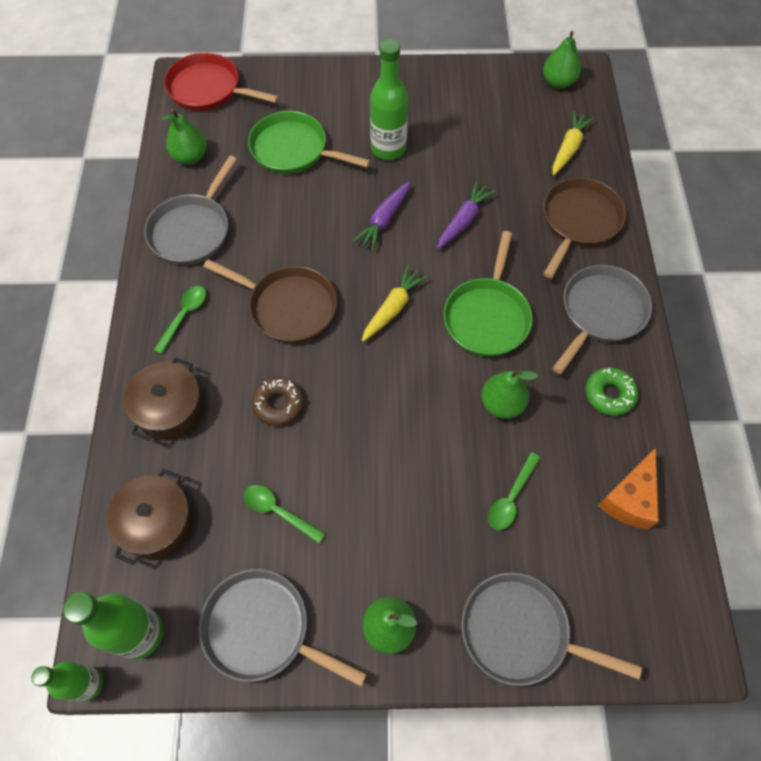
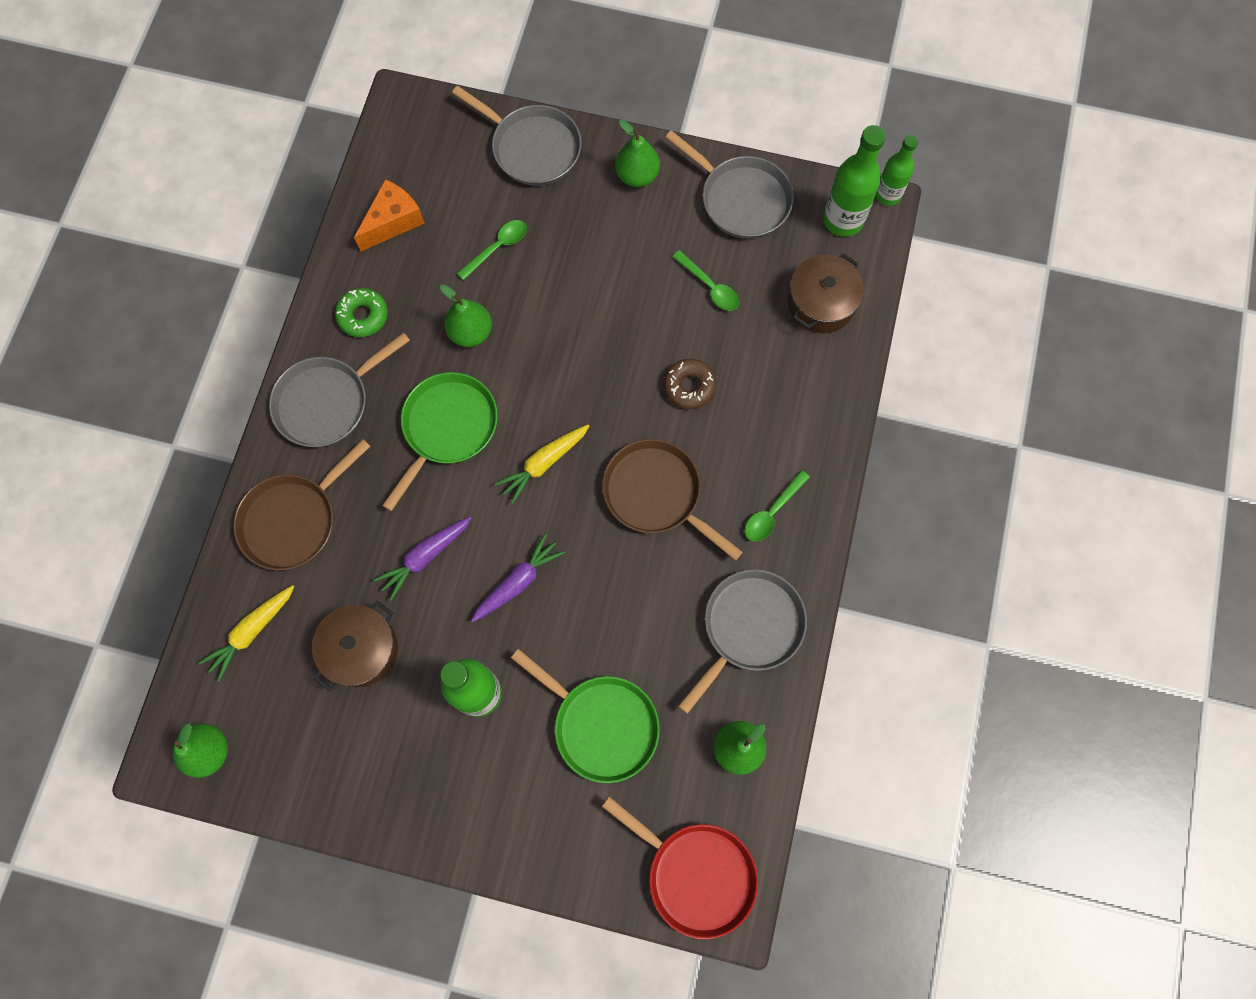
camera: 165 degrees left, 10 degrees up
(170, 409) = (798, 408): brown pot -> brown pot (361, 650)

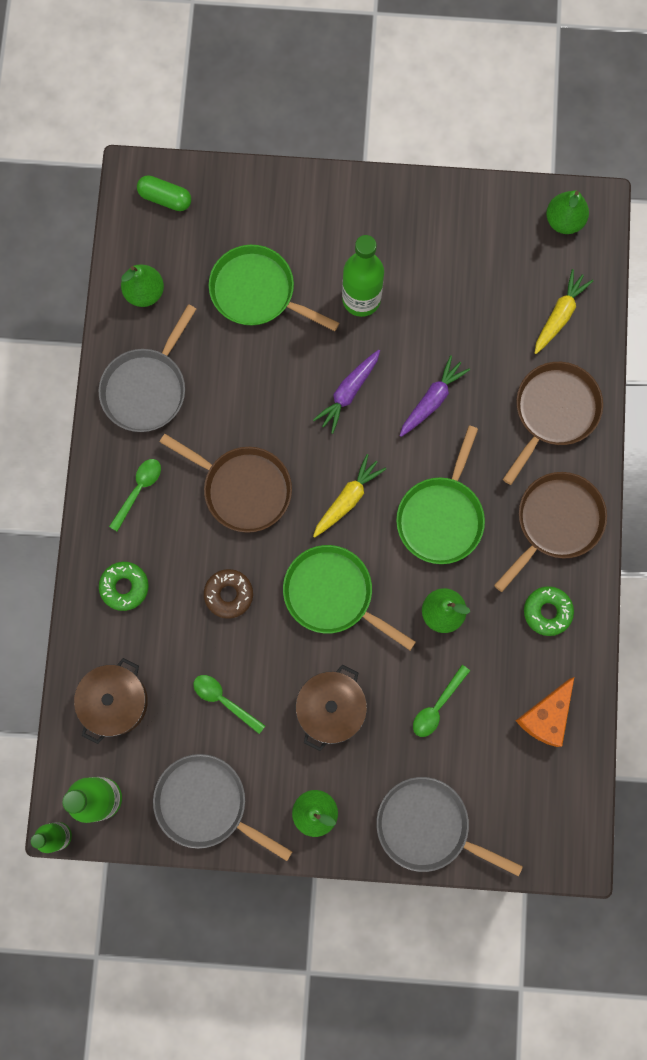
camera: 170 degrees right, 5 degrees up
(327, 402) = (556, 522): grey pan -> brown pan
(361, 650) = (465, 316): brown pot -> brown pot (331, 709)
(580, 369) = (333, 594): none -> green pan
(696, 874) = (165, 198): red pan -> green capsule
(799, 412) = (124, 587): none -> green donut

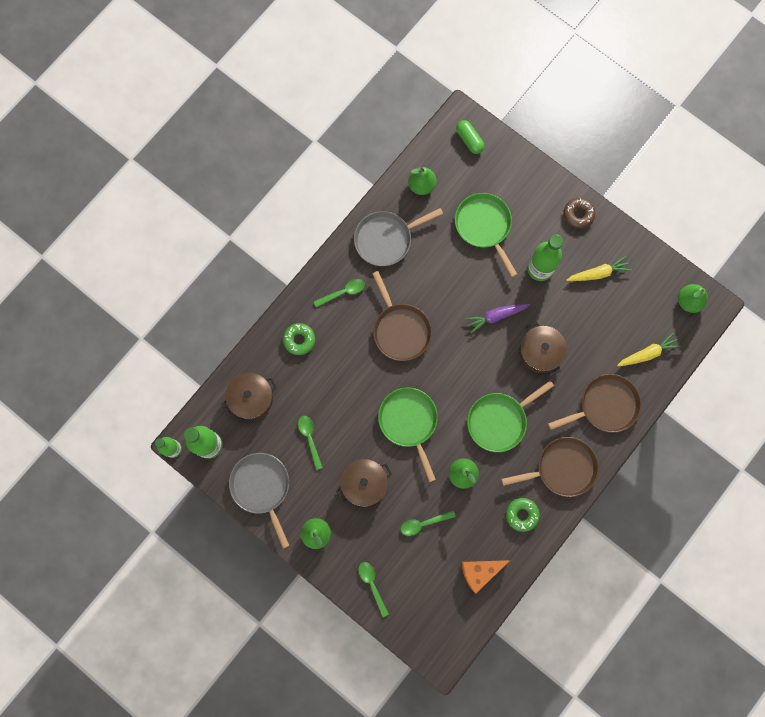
camera: 35 degrees right, 0 degrees up
(229, 594) = (352, 383): brown donut -> brown donut (578, 214)
(347, 499) = (454, 375): yellow carrot -> yellow carrot (598, 273)
(427, 826) = (372, 585): grey pan -> green spoon
(432, 400) = (540, 352): purple carrot -> brown pot

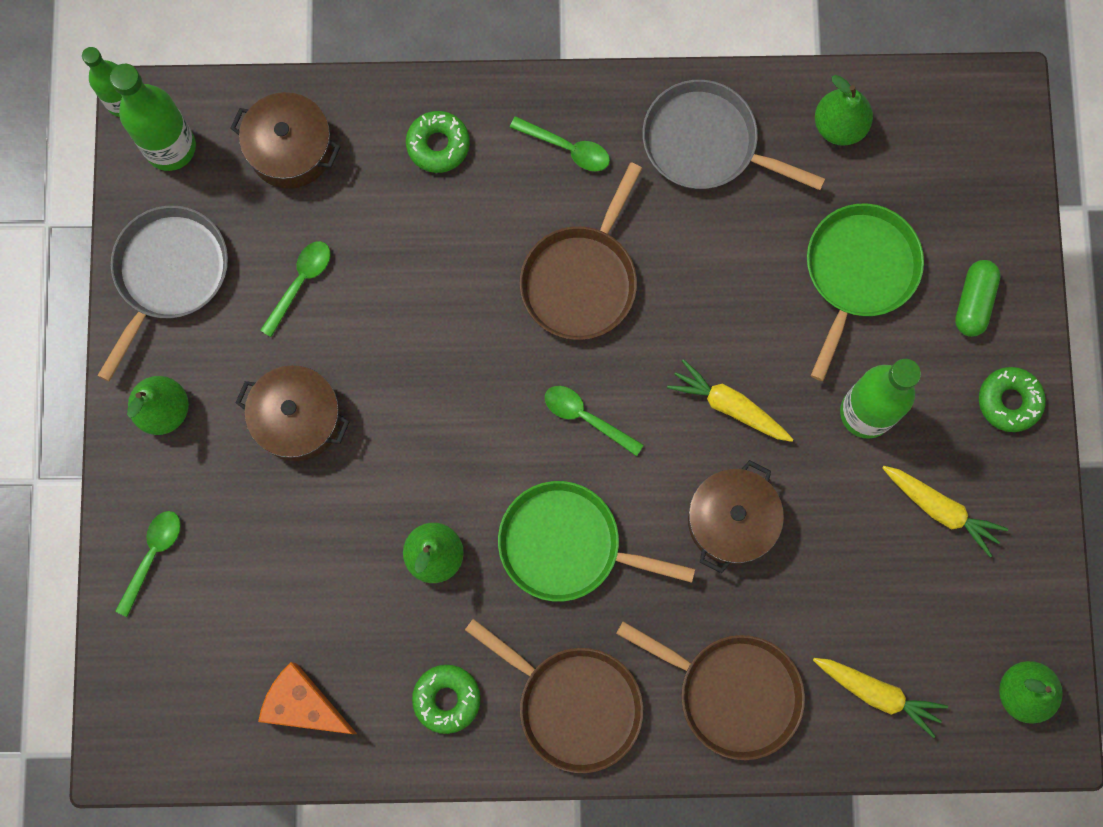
camera: 50 degrees right, 0 degrees up
(409, 422) = (448, 408): green pan -> none
(423, 523) = (309, 557): green spoon -> green spoon (586, 417)
(469, 140) = (978, 138): green capsule -> green capsule (973, 302)
(496, 316) = (729, 406): purple carrot -> yellow carrot
(578, 214) = (1009, 401): brown donut -> green donut

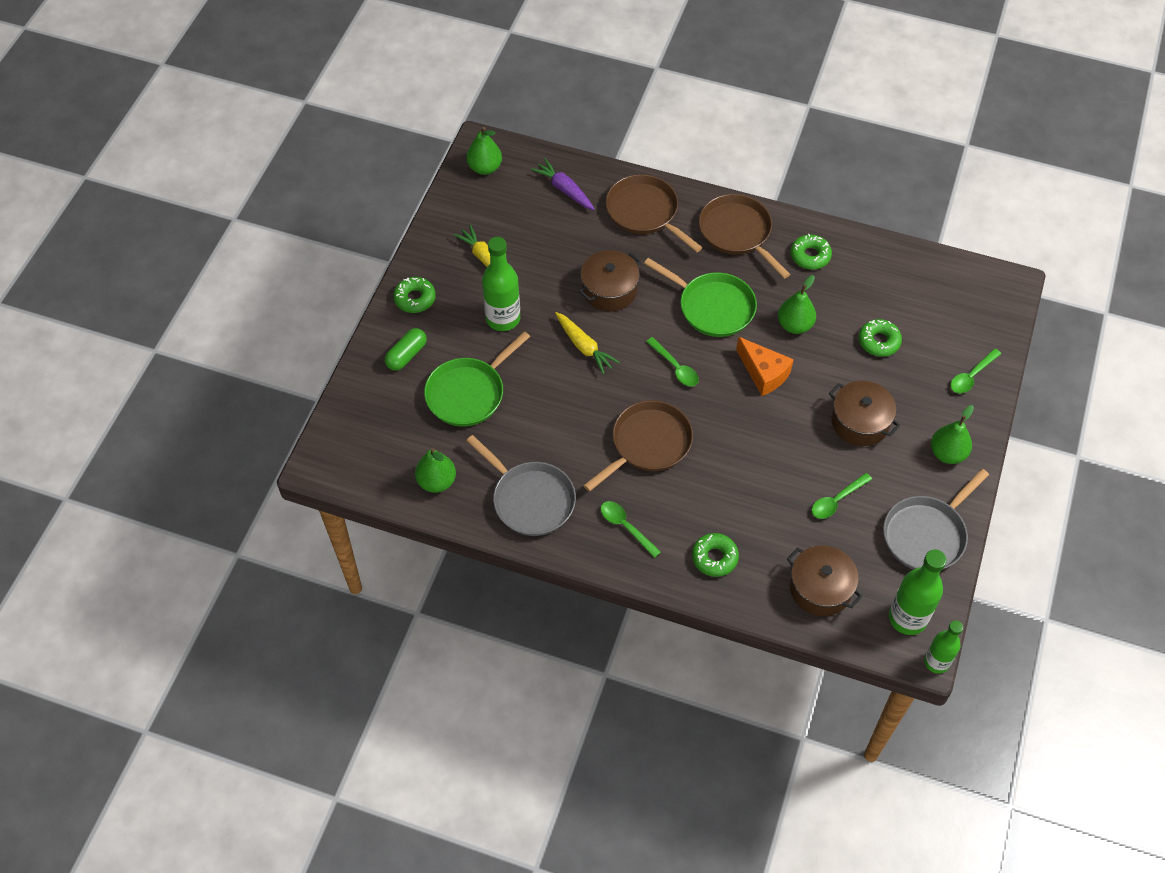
camera: 160 degrees left, 20 degrees down
(302, 570) = (879, 341): none -> green donut
(304, 705) = (895, 277): orange cheese -> orange cheese (763, 373)
(877, 693) = (564, 189): yellow carrot -> purple carrot

